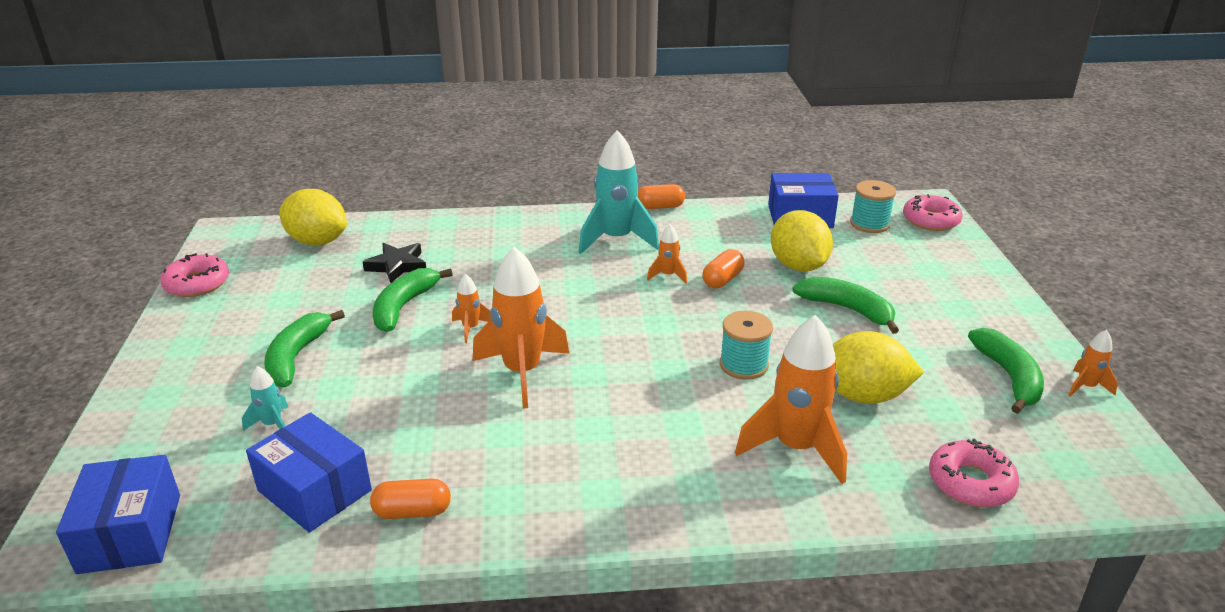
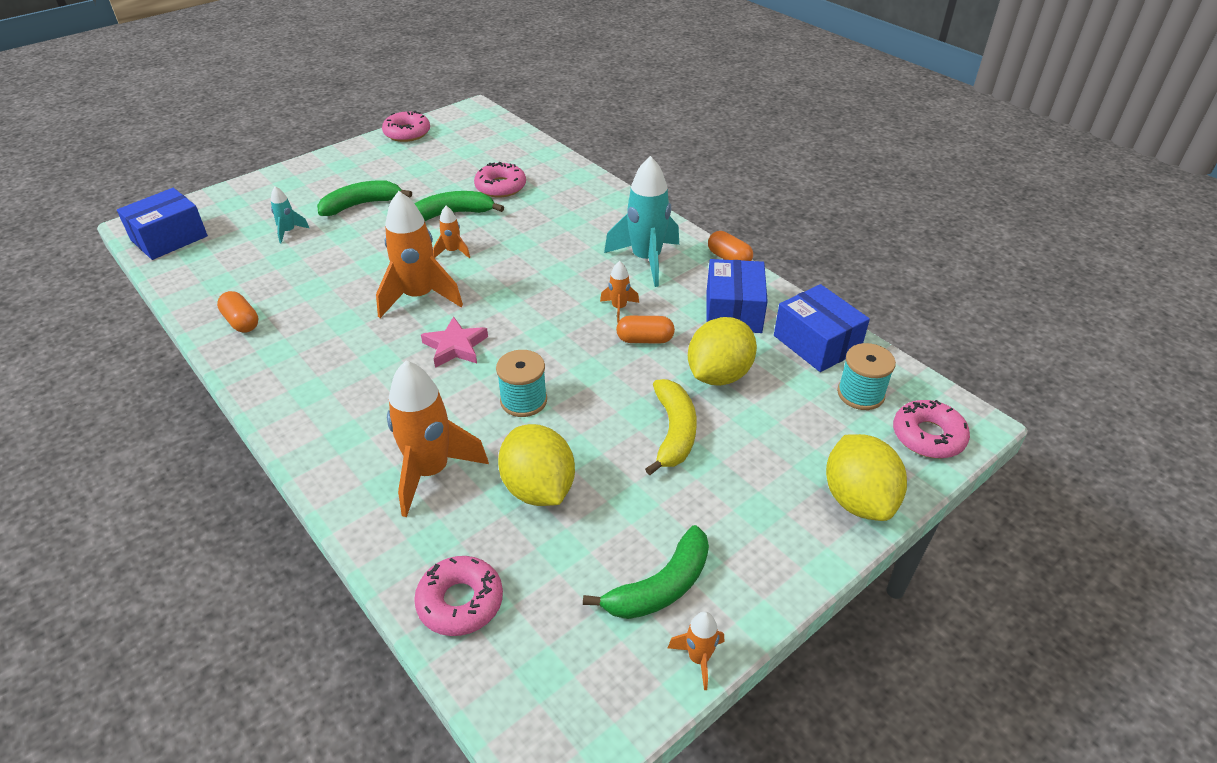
camera: 55 degrees right, 10 degrees up
(314, 490) = (239, 277): blue box -> blue box (733, 311)
(317, 241) = (498, 144): yellow lemon -> yellow lemon (858, 499)
(397, 266) = (500, 187): black star -> pink donut
(627, 376) = (455, 347): none -> pink star
(847, 309) = (674, 432): green banana -> yellow banana

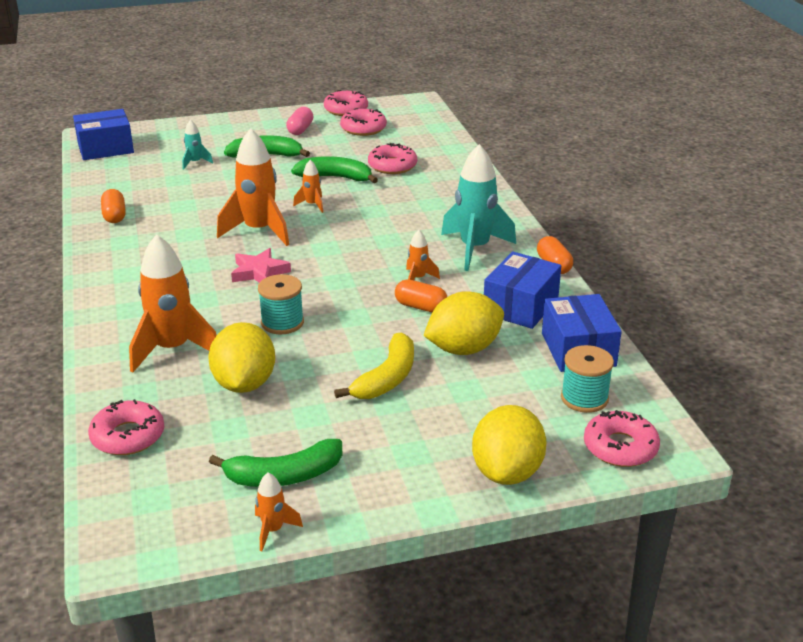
camera: 25 degrees right, 10 degrees down
(376, 166) = (300, 129): none -> pink capsule
(440, 151) = (363, 128): none -> pink donut

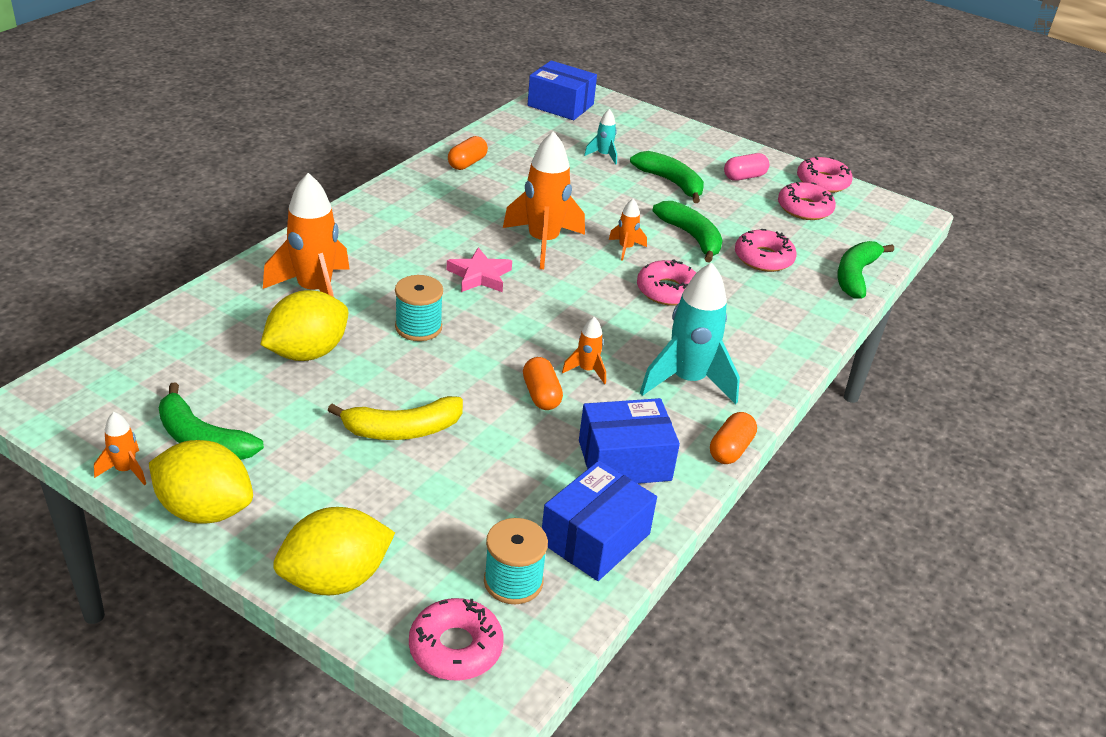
camera: 45 degrees right, 5 degrees up
(128, 436) = (178, 331): pink donut -> pink donut (667, 291)
(451, 147) = (855, 276): none -> green banana
(463, 349) = (504, 456): yellow lemon -> yellow lemon (205, 510)

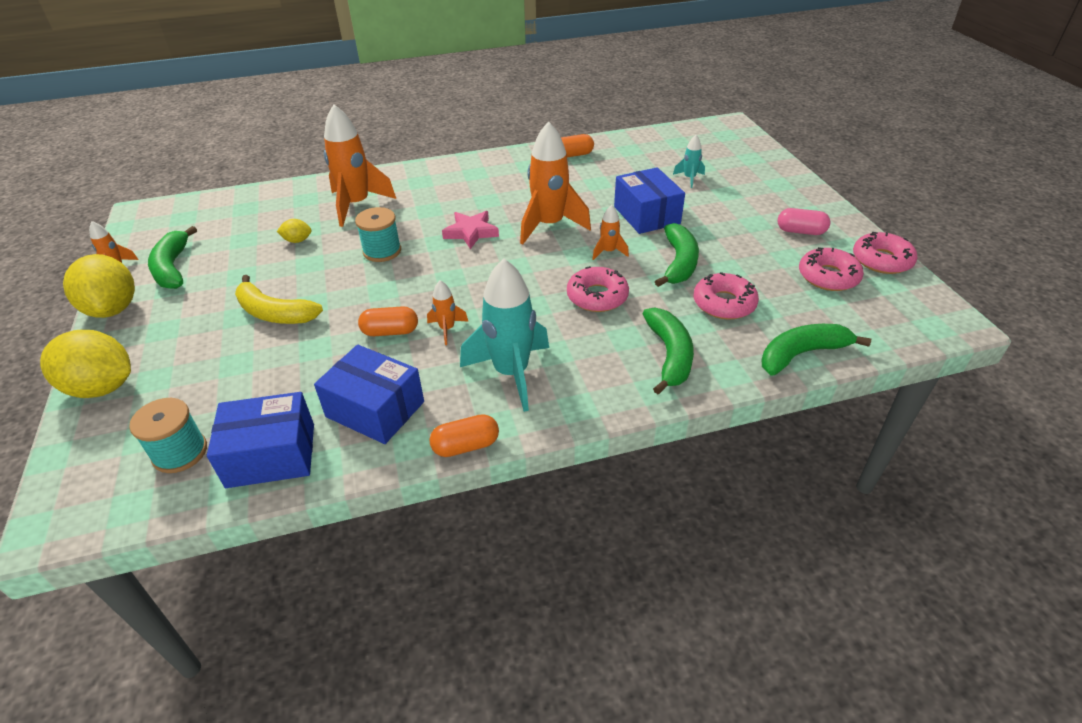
camera: 45 degrees right, 5 degrees up
(307, 353) = (297, 240): yellow lemon -> yellow lemon, size x0.45
(455, 647) = (85, 475): pink donut -> none
(541, 395) = (390, 332): orange capsule -> orange capsule turned 60 degrees clockwise
(560, 105) = (705, 134): blue box -> blue box (646, 215)
(671, 183) = (721, 215): green banana -> green banana (669, 355)

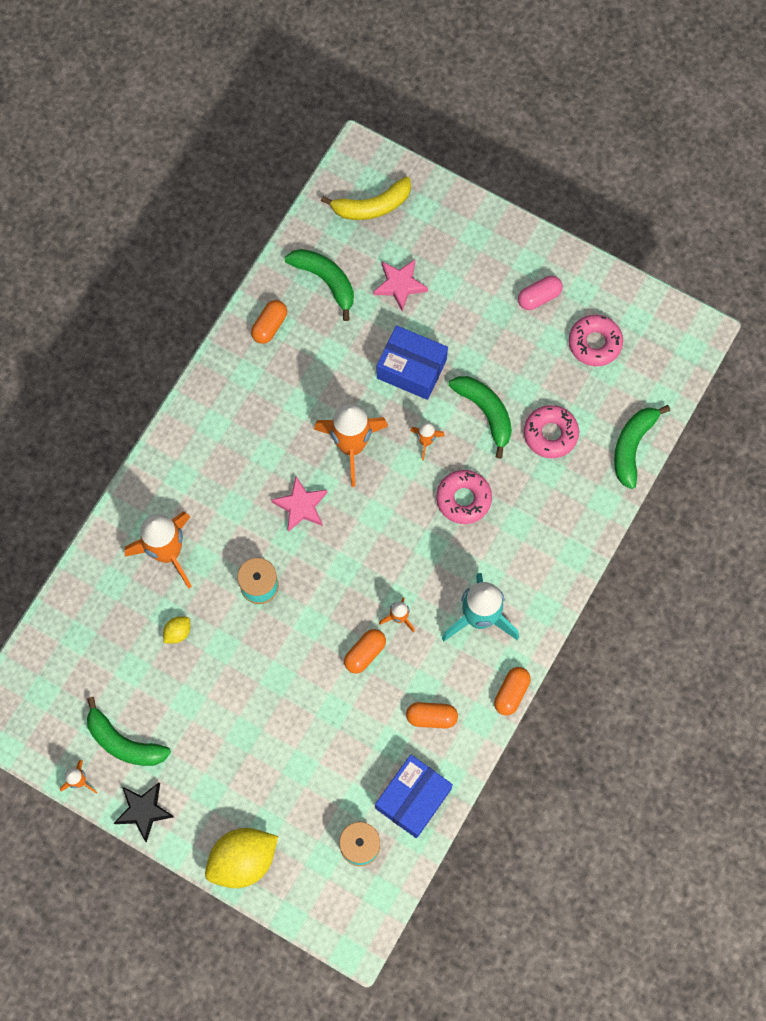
camera: 45 degrees left, 30 degrees up
(113, 309) = (144, 811): yellow lemon -> black star
(274, 313) = (265, 710): yellow banana -> yellow banana (372, 206)
(375, 409) = (431, 717): blue box -> orange capsule
(669, 355) = (558, 517): green banana -> green banana (325, 280)
(689, 178) = (400, 285): turquoise rocket -> pink star
(881, 260) = (616, 291): pink donut -> none

